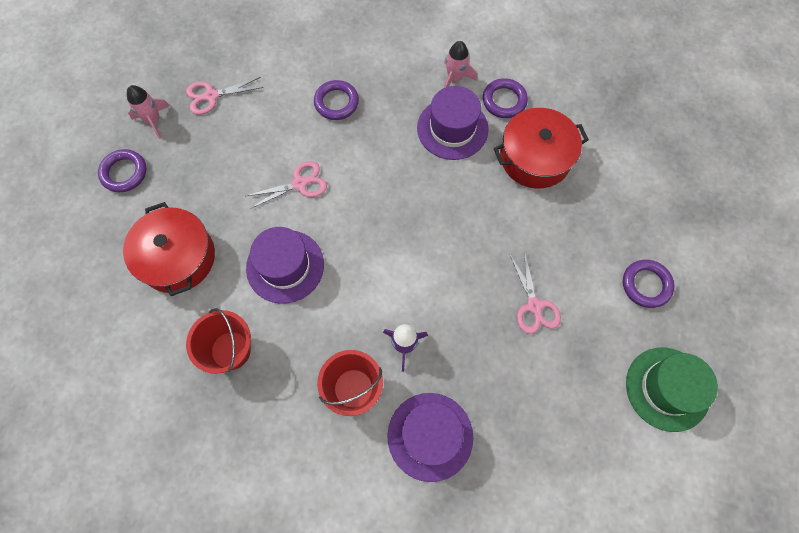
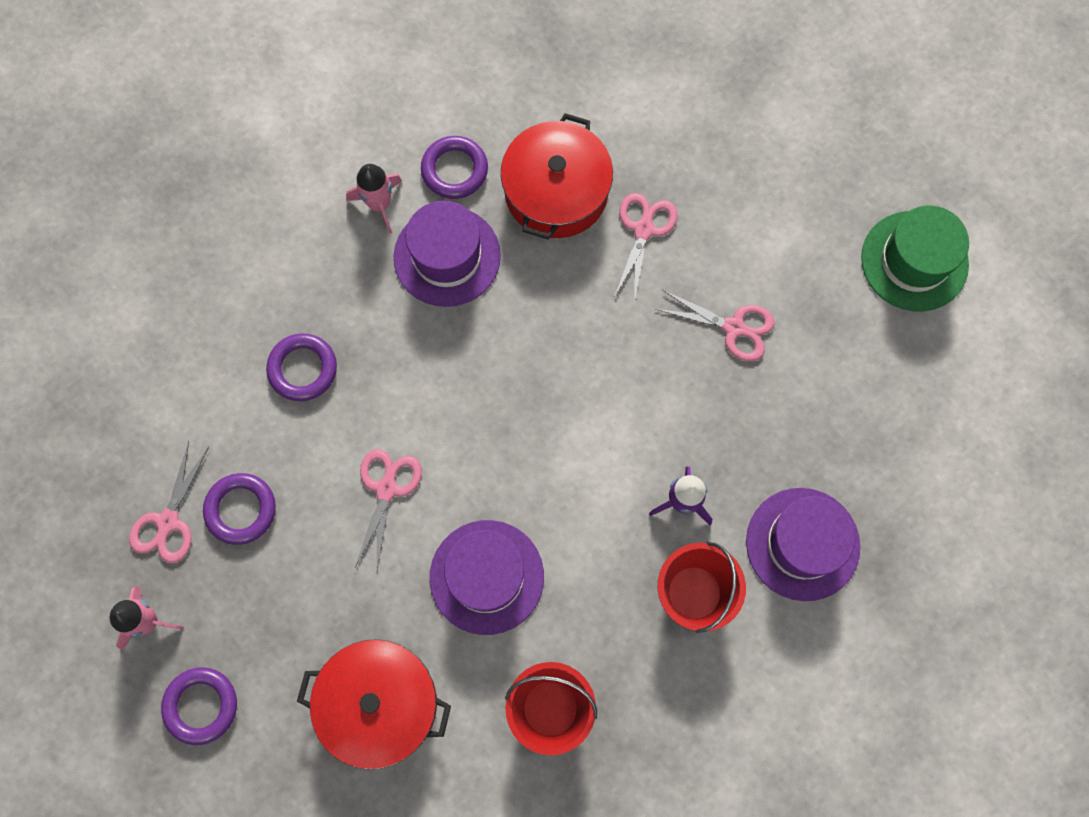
camera: 55 degrees left, 5 degrees up
(552, 217) = (643, 230): none -> pink scissors
(646, 285) = (791, 193): purple ring -> purple ring (241, 510)

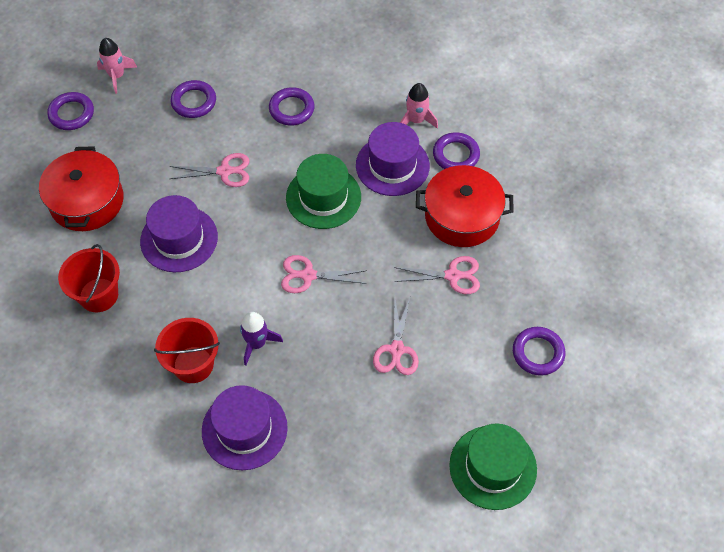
camera: 75 degrees right, 15 degrees down
(168, 522) = (178, 69): pink scissors -> pink scissors (308, 275)
(473, 361) = (323, 197): none -> green hat
(778, 164) = (538, 353): none -> purple ring

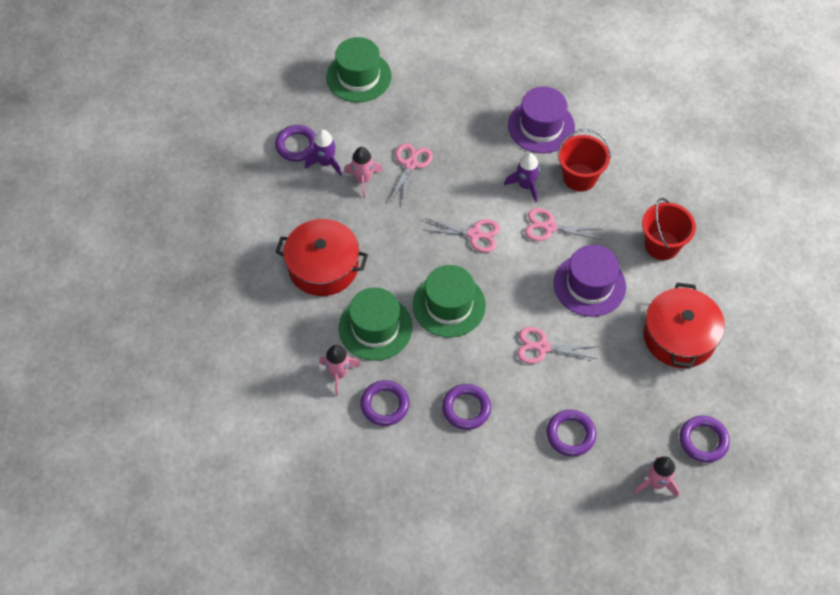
camera: 170 degrees left, 0 degrees up
(392, 165) = (375, 327): purple hat -> green hat
(447, 321) = (363, 180): none -> pink rocket
(452, 276) = (348, 215): pink scissors -> pink scissors (549, 227)
(456, 155) = (310, 329): purple ring -> purple ring (385, 405)
(496, 335) = (326, 163): none -> purple rocket

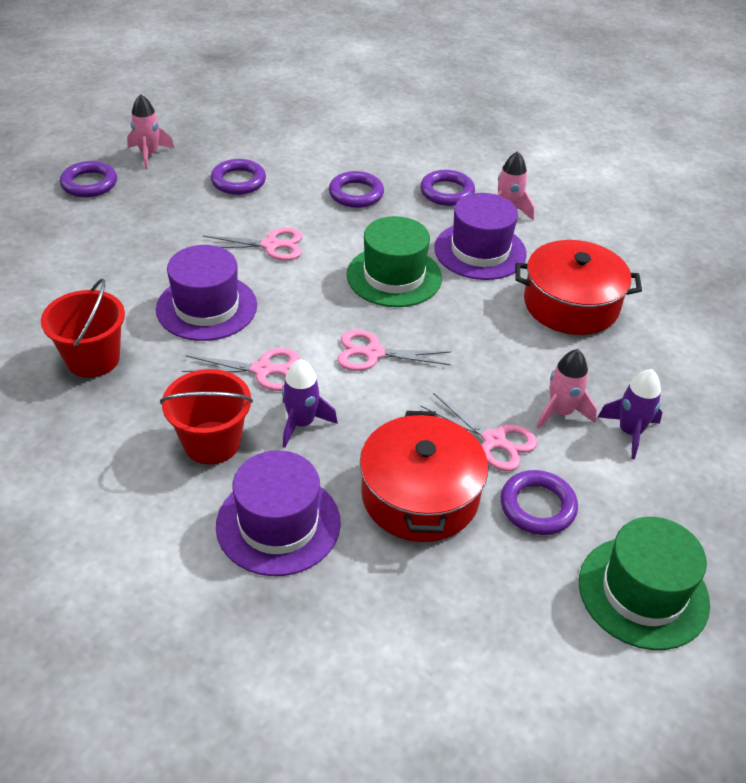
camera: 170 degrees right, 15 degrees down
(297, 145) = (689, 455): purple ring -> purple ring (537, 506)
(375, 327) = (480, 251): green hat -> purple hat
(410, 164) = (494, 440): pink scissors -> pink scissors turned 60 degrees counterclockwise
(679, 336) = (94, 264): red pot -> red pot (420, 495)

